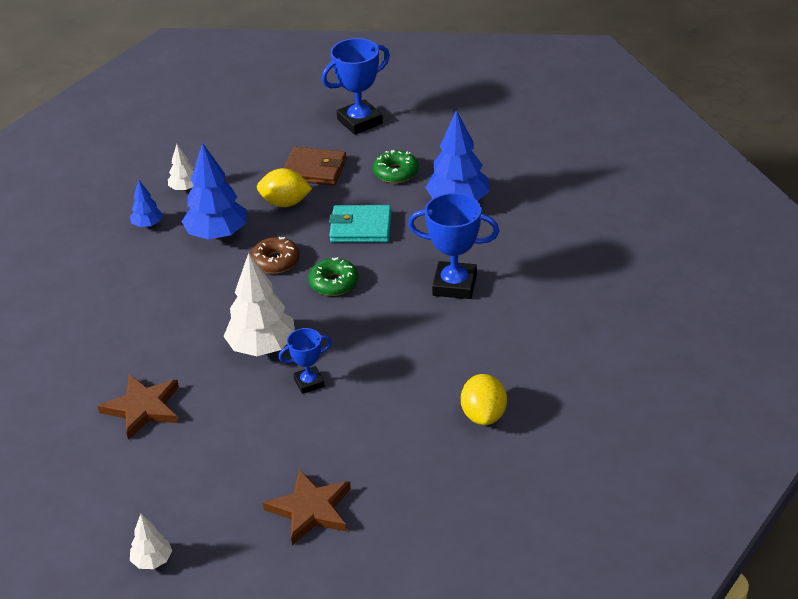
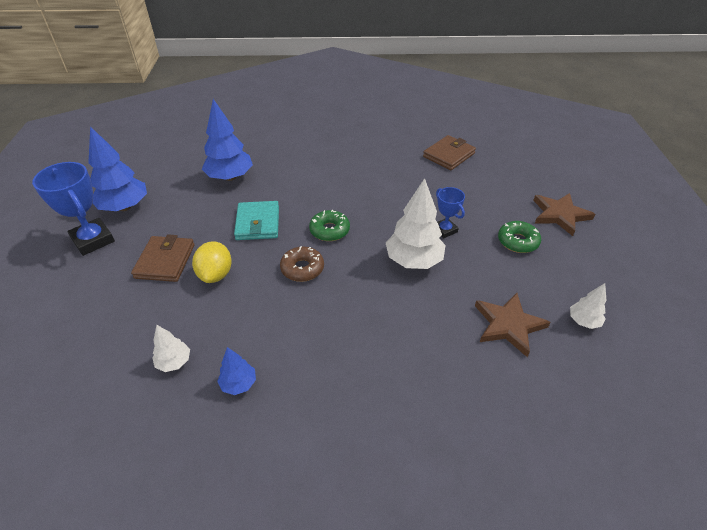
camera: 100 degrees left, 5 degrees up
(152, 561) = (651, 285): white tree -> white tree (583, 321)
(217, 234) = (261, 317): blue tree -> blue tree (124, 207)
(396, 172) = (183, 211): green donut -> green donut (517, 241)
(454, 285) = (327, 173): blue trophy -> none
(484, 415) = (448, 155): yellow lemon -> brown wallet

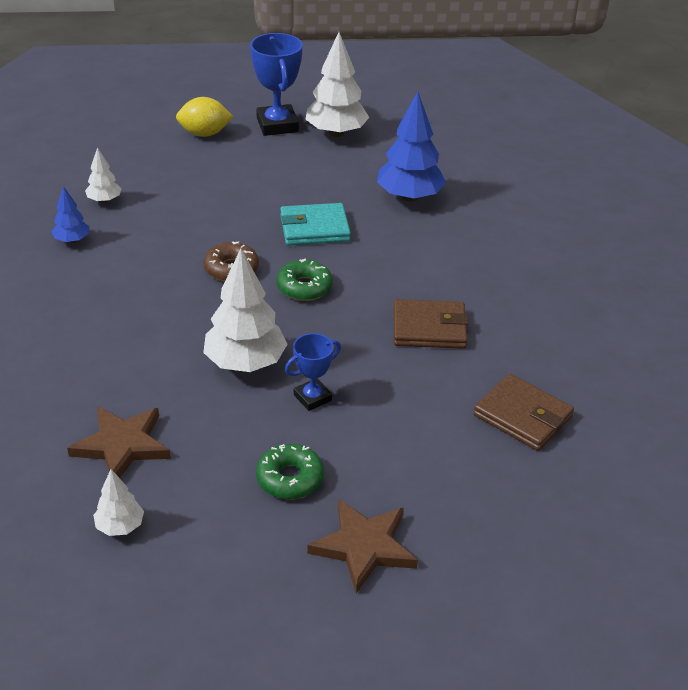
camera: 85 degrees right, 5 degrees down
(93, 240) = (277, 125): blue trophy -> blue trophy turned 60 degrees counterclockwise
(124, 207) = (336, 133): blue tree -> white tree
(165, 261) = (244, 174): brown wallet -> brown wallet (429, 328)
(216, 274) = (223, 209): yellow lemon -> yellow lemon (204, 134)

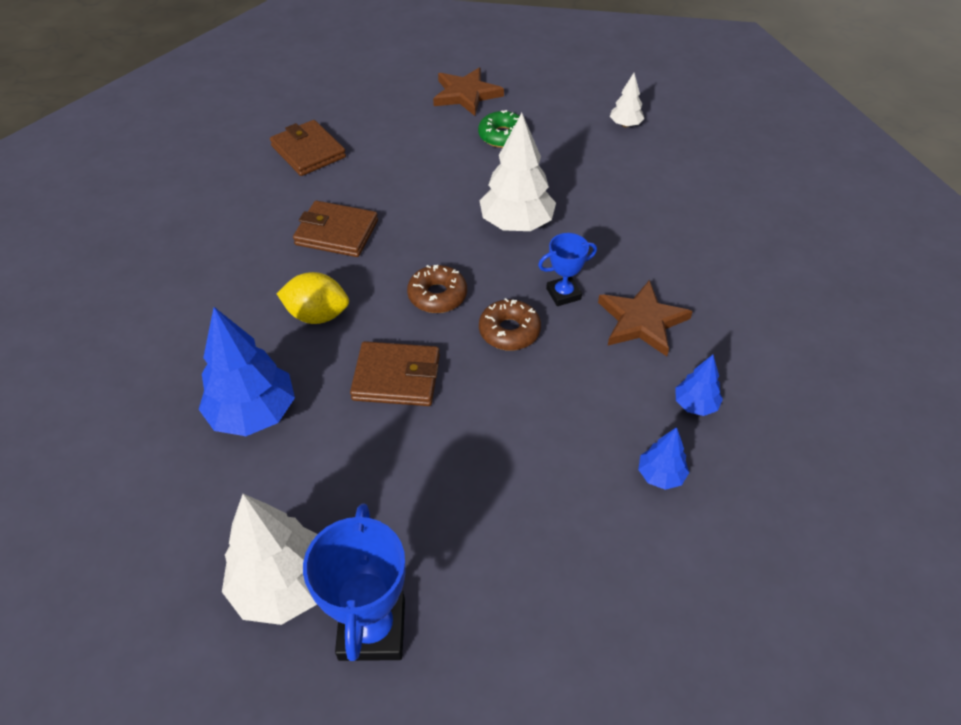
camera: 165 degrees left, 10 degrees up
(104, 200) = (660, 475): white tree -> blue tree
(122, 445) = (625, 173): brown star -> brown star (642, 321)
(204, 134) = (500, 624): yellow lemon -> yellow lemon (317, 315)
(304, 287) = (437, 295): green donut -> brown donut
(312, 398) = (467, 187): blue trophy -> blue trophy (563, 294)
(314, 228) = (396, 377): turquoise wallet -> brown wallet

